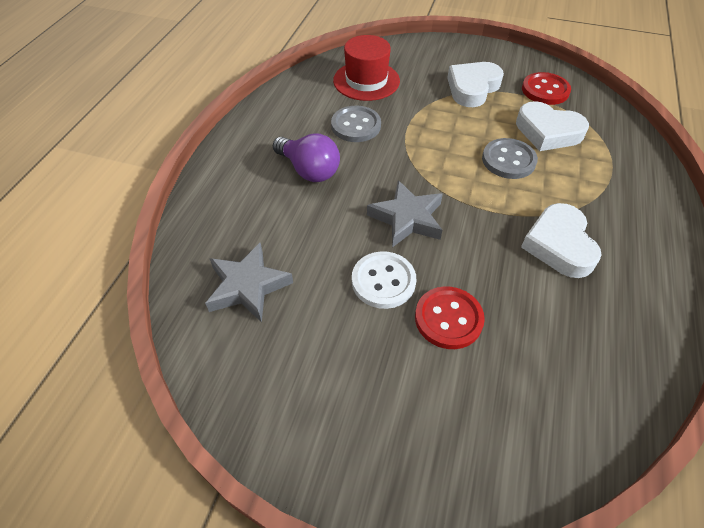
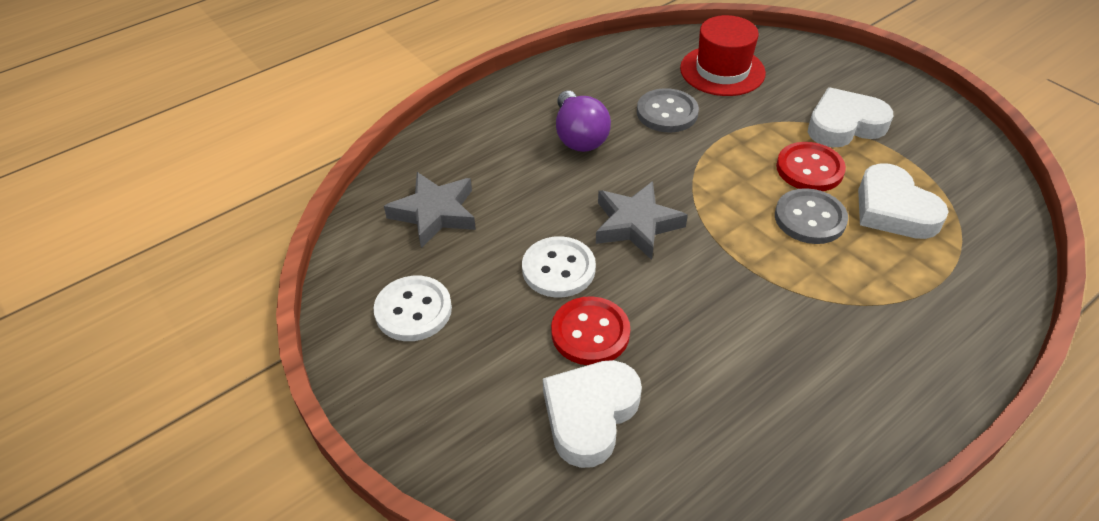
camera: 35 degrees right, 5 degrees down
(301, 380) = (413, 310): none -> white button
(545, 90) = (940, 163): red button -> red button (809, 169)
(559, 245) = (781, 328): white heart -> white heart (590, 415)

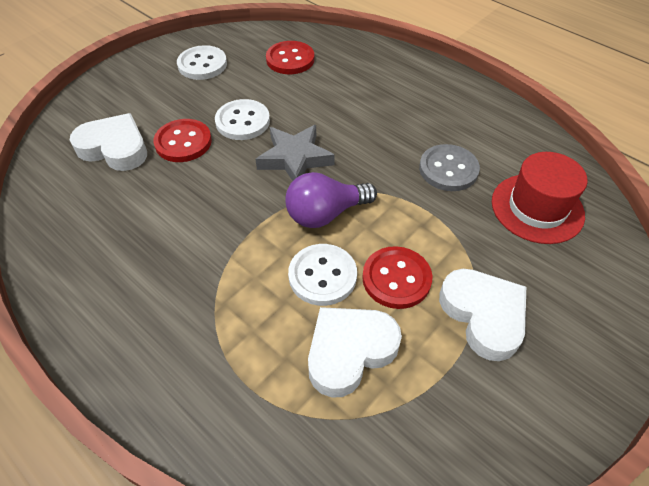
camera: 80 degrees right, 5 degrees up
(435, 213) = (290, 59): grey star -> red button
(579, 136) = (394, 118): purple light bulb -> purple light bulb (325, 214)
(810, 218) = (322, 276): grey button -> white button

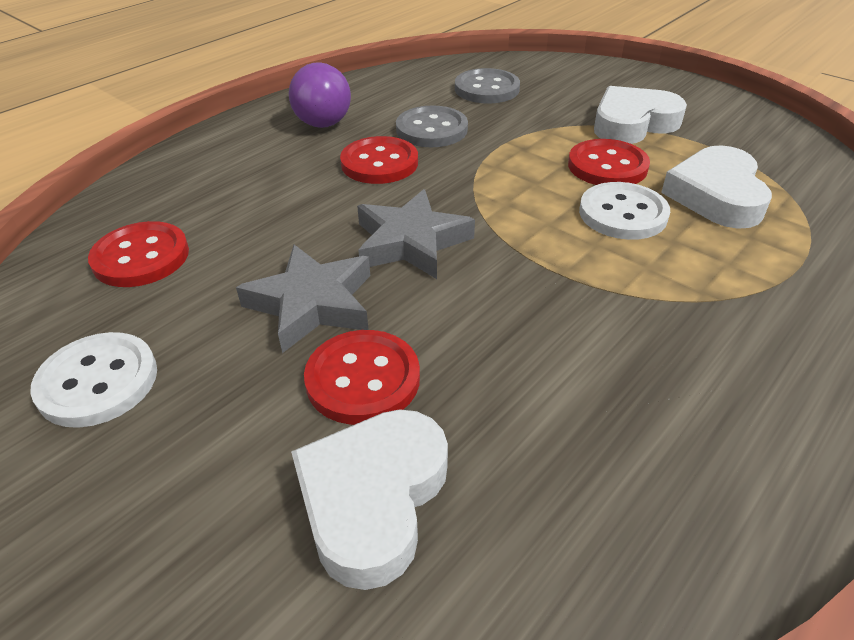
camera: 90 degrees left, 10 degrees down
(242, 121) = (312, 304): white button -> grey star
(325, 214) = (520, 213): purple light bulb -> purple light bulb (319, 118)
(349, 351) = (716, 195): white heart -> white heart turned 45 degrees clockwise
(392, 142) = (379, 163): none -> red button
(537, 208) = (486, 89): red hat -> grey button

